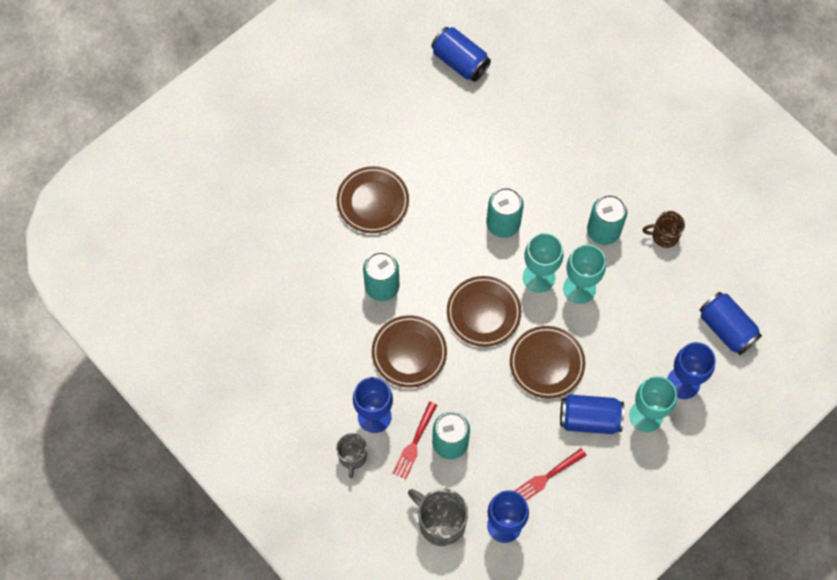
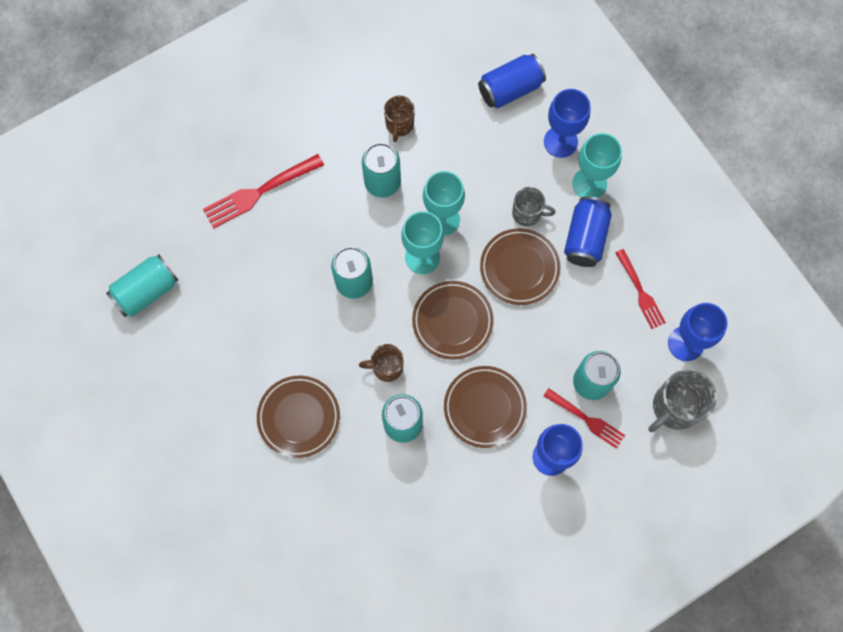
camera: 80 degrees left, 5 degrees up
(352, 457) = (592, 488): grey mug -> grey mug (527, 213)
(430, 264) = (386, 367): none -> brown mug
(460, 62) = (147, 291): blue can -> turquoise can
(570, 131) = (260, 191): none -> red fork

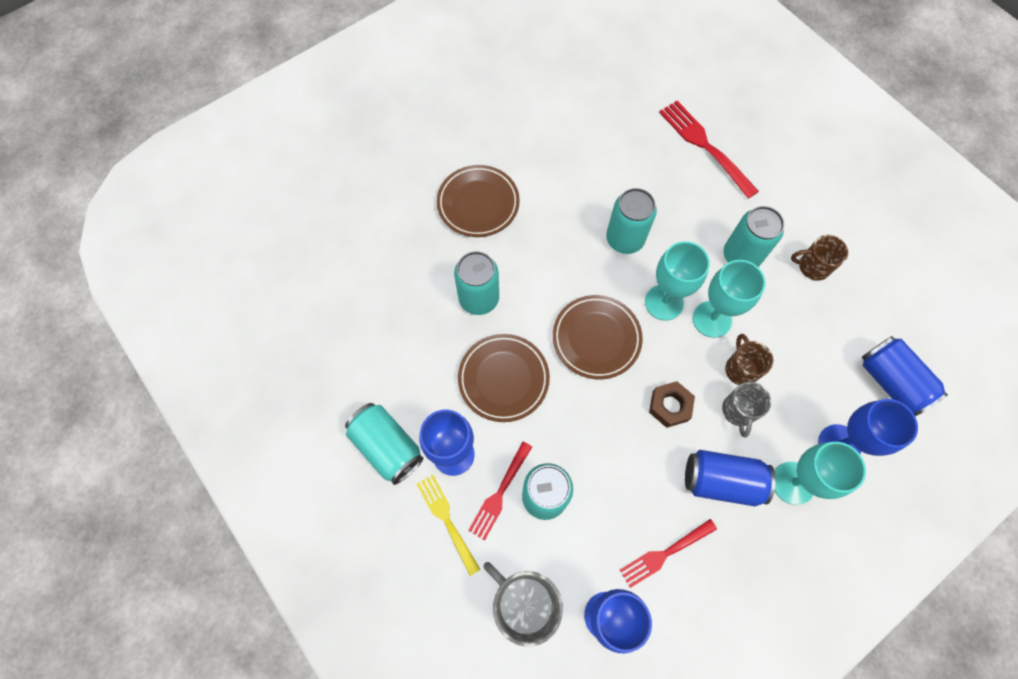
camera: 85 degrees right, 5 degrees down
(147, 291) = (587, 68): turquoise can -> turquoise can (387, 447)
(386, 367) = (537, 278): brown mug -> brown mug (741, 369)
(519, 268) = (670, 406): brown plate -> brown nut
(607, 465) = (447, 521): none -> yellow fork

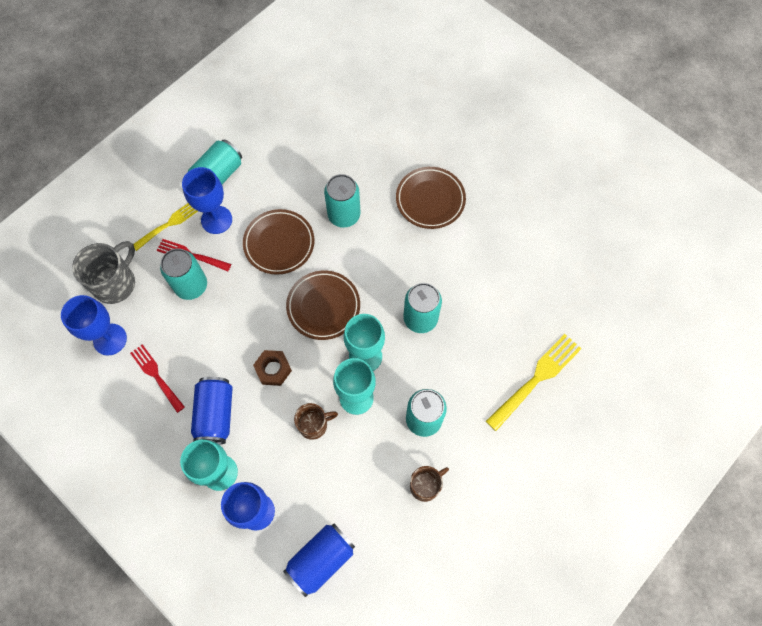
camera: 80 degrees right, 0 degrees up
(705, 146) = (535, 380): red fork -> yellow fork
(738, 411) = (276, 425): grey mug -> none
(812, 267) = (425, 486): brown mug -> brown mug turned 60 degrees clockwise

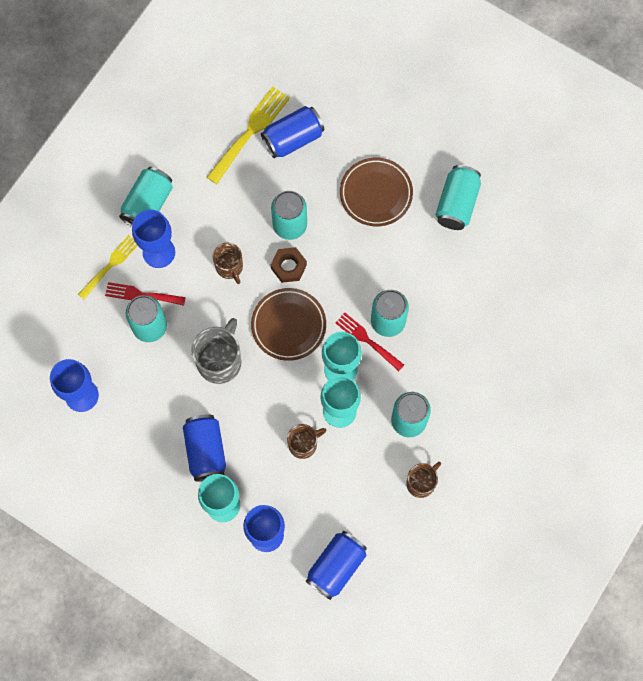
camera: 10 degrees left, 5 degrees up
(115, 283) = (71, 337): grey mug -> grey mug (220, 361)
(157, 376) = (138, 424): red fork -> red fork (368, 340)
(273, 369) = (252, 397): brown nut -> brown nut (288, 267)
(279, 243) = (229, 267): brown plate -> brown mug
(362, 140) = (293, 138): none -> blue can
(505, 221) = (457, 204): none -> turquoise can
(535, 380) = (511, 363): yellow fork -> yellow fork (249, 133)

